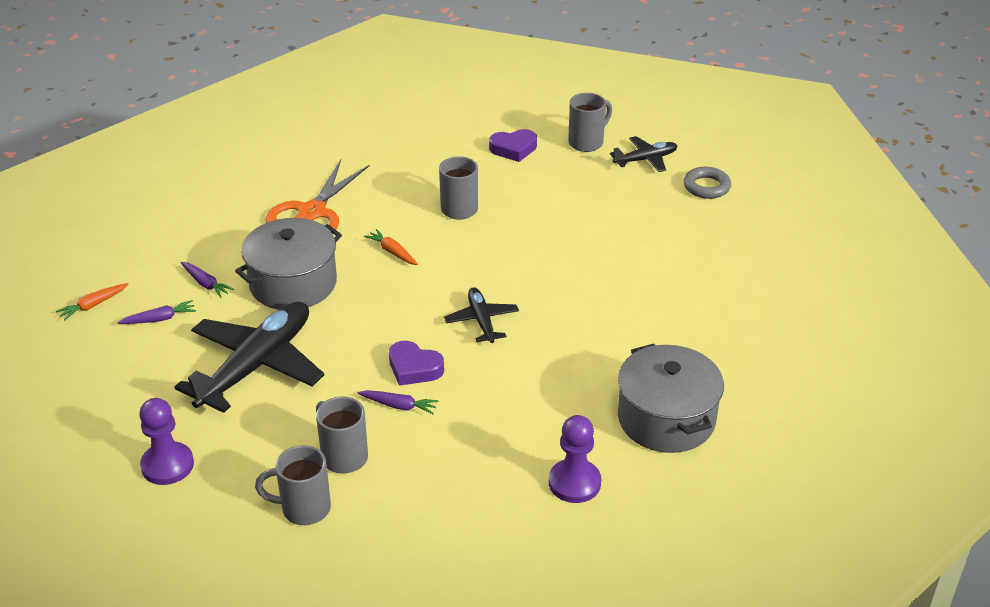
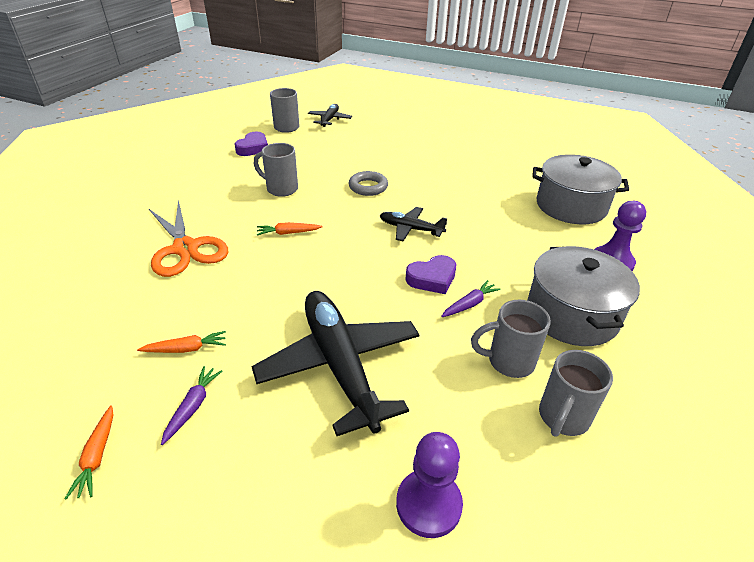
camera: 55 degrees left, 0 degrees up
(205, 284) = (186, 349): purple carrot -> orange carrot
(293, 283) = (258, 296): grey pot -> grey pot (572, 314)
(706, 187) = (378, 115): grey ring -> grey ring (368, 187)

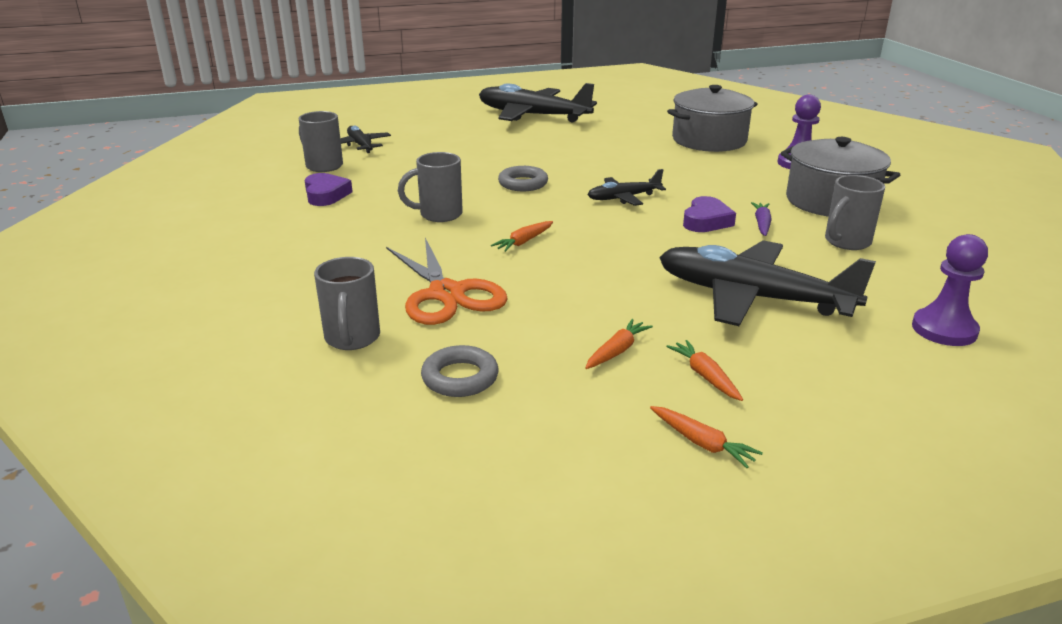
camera: 40 degrees left, 10 degrees down
(90, 311) = (460, 377): none -> grey ring
(185, 248) = (446, 294): orange scissors -> orange scissors turned 45 degrees clockwise
(193, 407) = (705, 376): purple carrot -> orange carrot
(472, 134) = (533, 116): none -> black plane
(562, 418) = (925, 253): grey mug -> grey mug (352, 339)

